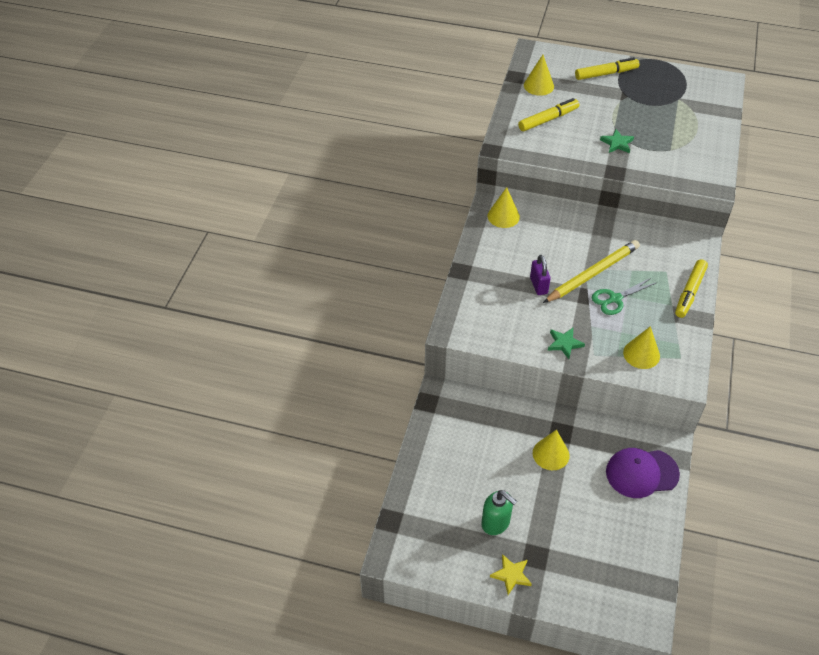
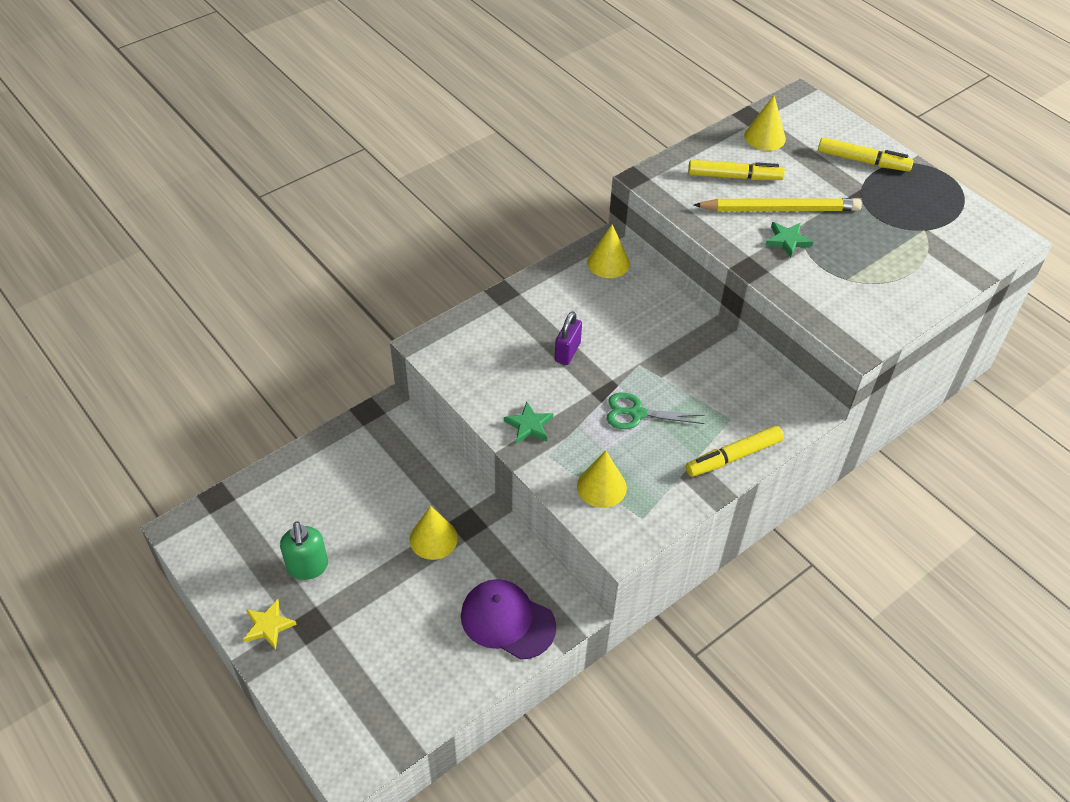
camera: 35 degrees right, 0 degrees up
(592, 274) = (641, 374): yellow pencil -> yellow pencil (780, 209)

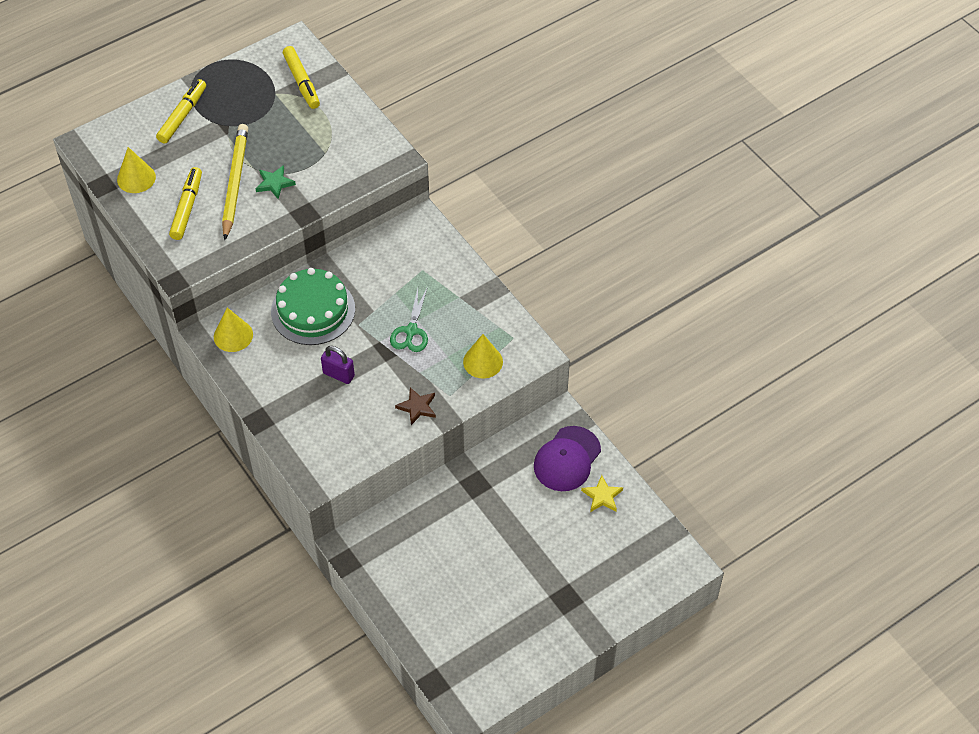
camera: 85 degrees left, 5 degrees up
(268, 626) = (566, 630): yellow star -> yellow star (602, 496)
(307, 567) = (511, 603): green soap dispenser -> none
(433, 538) = (488, 509): yellow cone -> none
(529, 425) = (417, 407): green star -> brown star
(652, 324) = (313, 310): none -> green cake
(733, 456) = (460, 273): yellow marker -> yellow marker (301, 82)

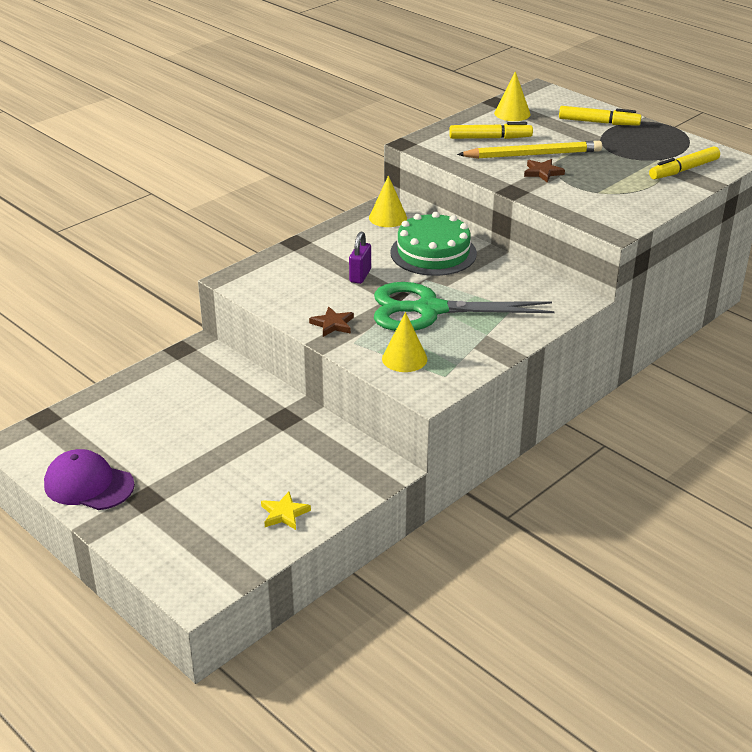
camera: 80 degrees right, 20 degrees down
(274, 183) = (542, 172): green star -> brown star
(411, 331) = (428, 310): green scissors -> green scissors, size x2.04
(567, 459) = (330, 481): purple cap -> purple cap (88, 485)

